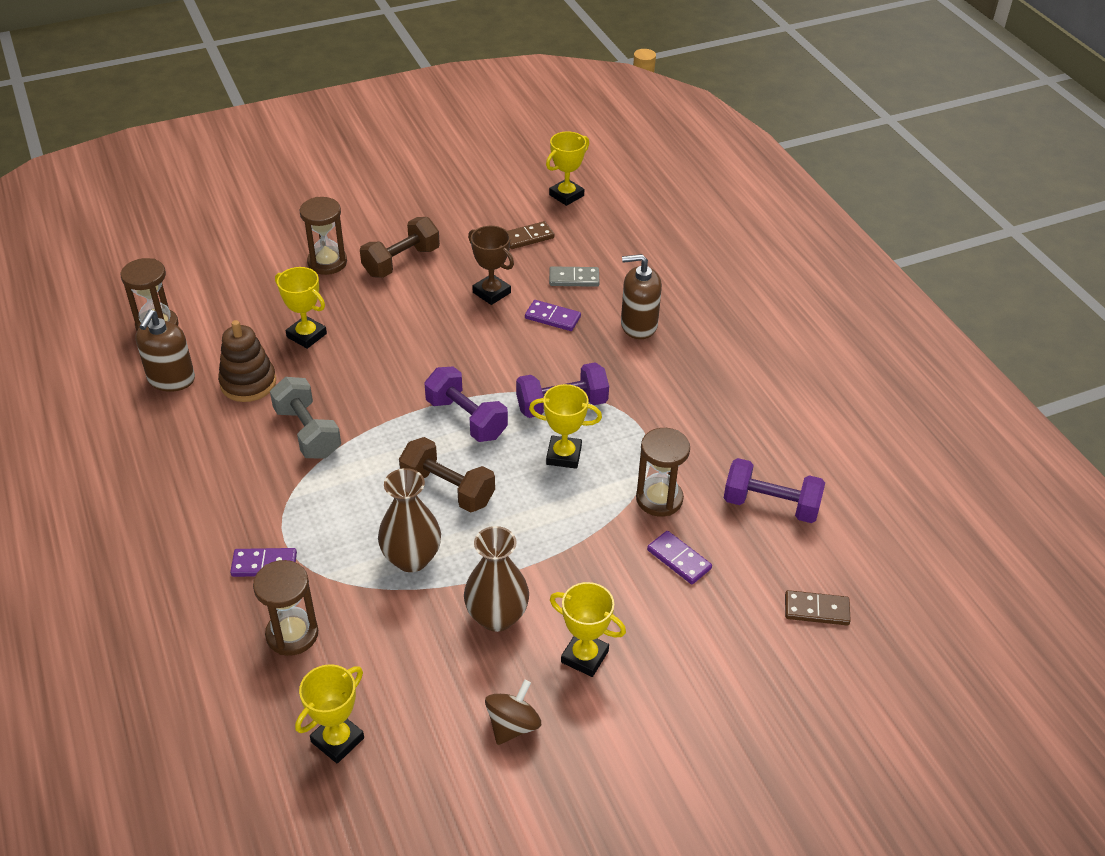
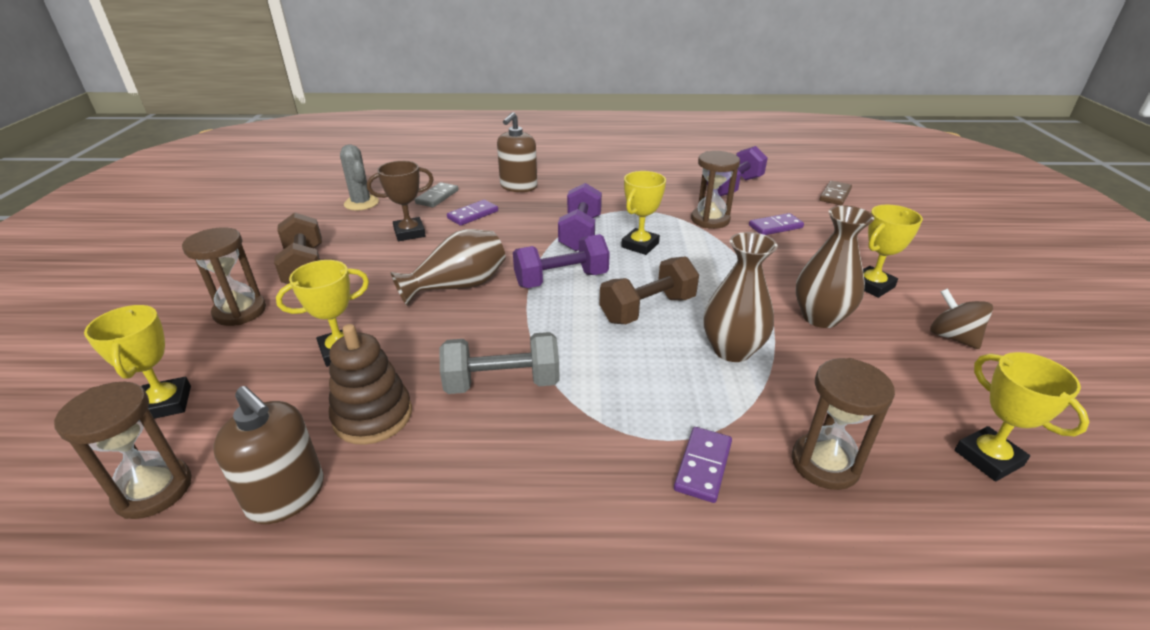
camera: 65 degrees left, 10 degrees down
(420, 359) = (458, 286): none -> brown vase
(528, 237) = (361, 203): brown domino -> grey cactus
(566, 195) = (334, 178): yellow trophy -> yellow trophy (165, 403)

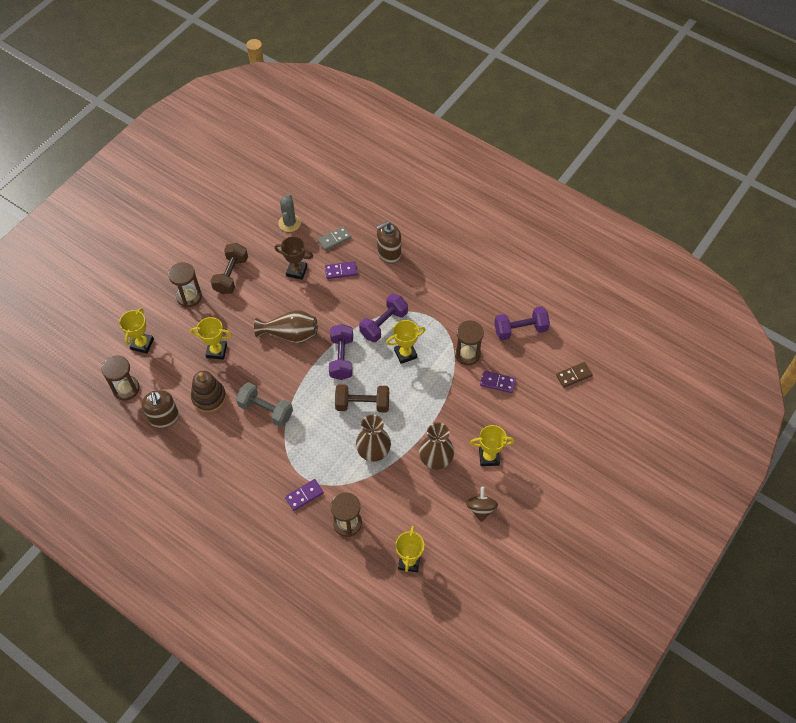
camera: 35 degrees right, 25 degrees up
(561, 279) = (341, 358): purple dumbbell -> purple dumbbell turned 75 degrees clockwise

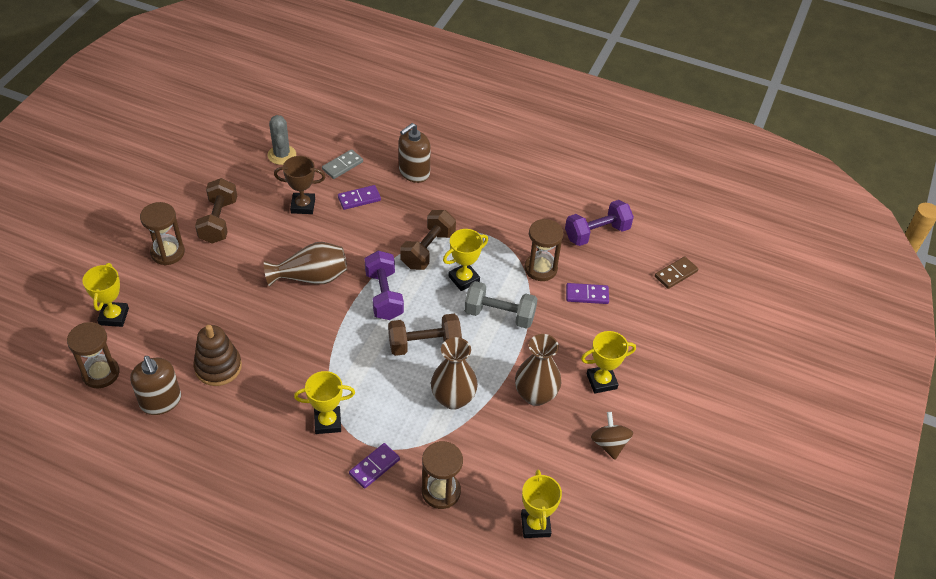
camera: 15 degrees left, 10 degrees down
(216, 351) = (217, 310): yellow trophy -> yellow trophy (327, 422)
(266, 410) = (298, 371): grey dumbbell -> grey dumbbell (499, 315)
(383, 324) = (428, 250): purple dumbbell -> brown dumbbell

